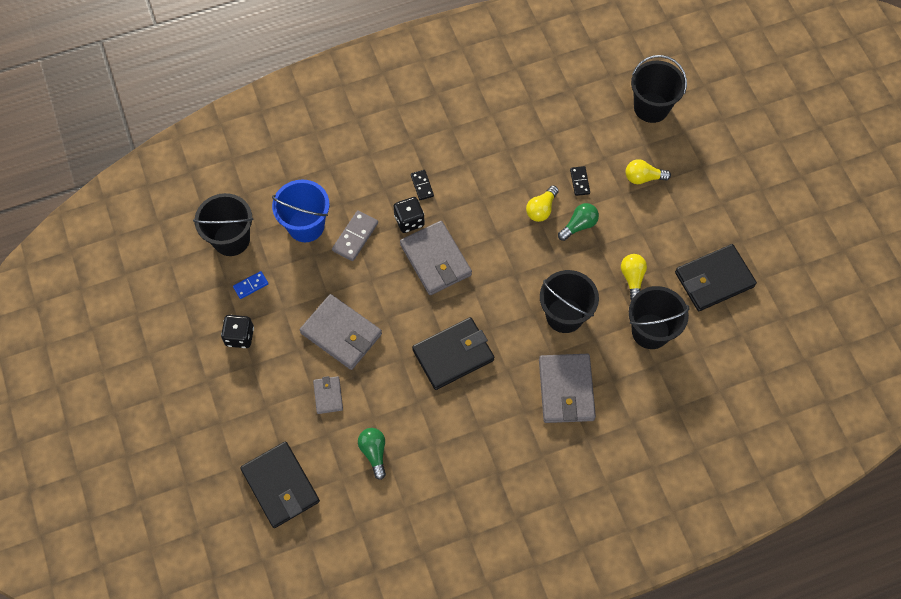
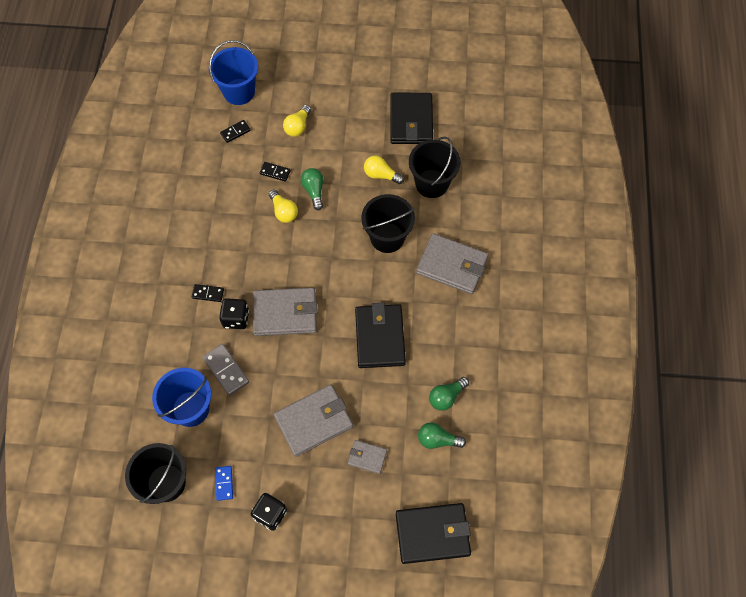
camera: 65 degrees left, 0 degrees up
(421, 443) = (446, 397): none -> green light bulb
(604, 126) = (235, 132): none -> black domino
(651, 107) = (239, 92): black bucket -> blue bucket

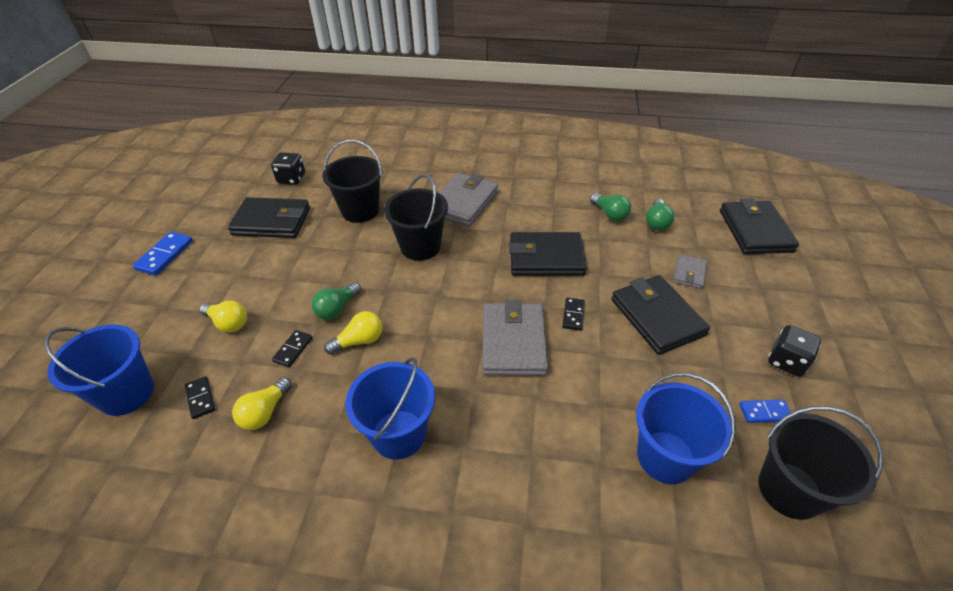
camera: 85 degrees left, 20 degrees down
(208, 293) = (477, 435): black domino -> black domino (573, 315)
(209, 248) = (399, 434): none -> blue bucket
(226, 370) = (600, 410): grey domino -> none
(236, 318) = (520, 398): black dice -> black dice (291, 179)
(313, 421) = (657, 317): grey wallet -> black wallet
(314, 191) = (337, 309): green light bulb -> green light bulb turned 45 degrees counterclockwise
(364, 63) = (165, 255): none -> blue domino
(381, 175) = (335, 248): yellow light bulb -> yellow light bulb (265, 412)

